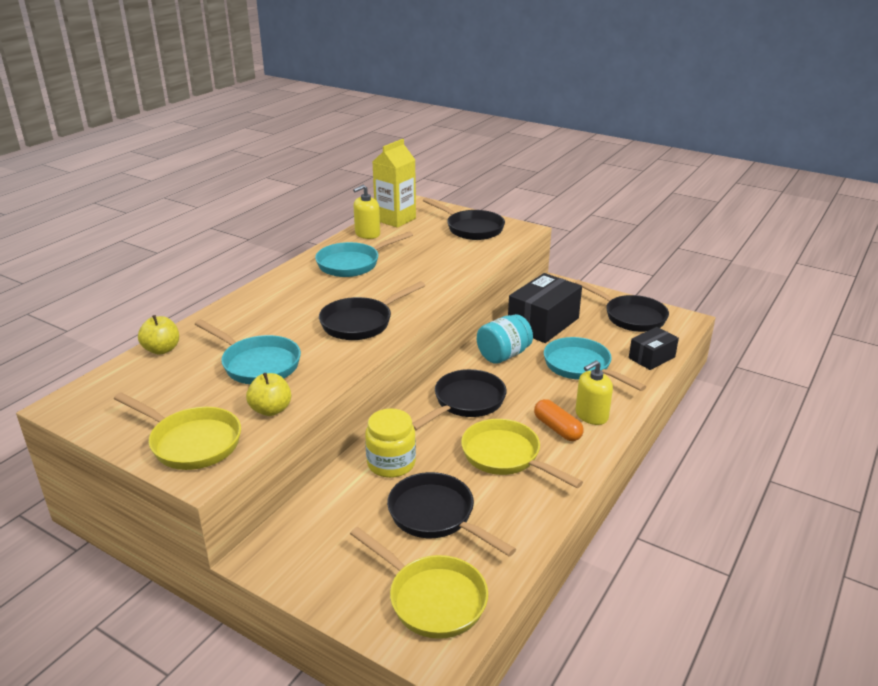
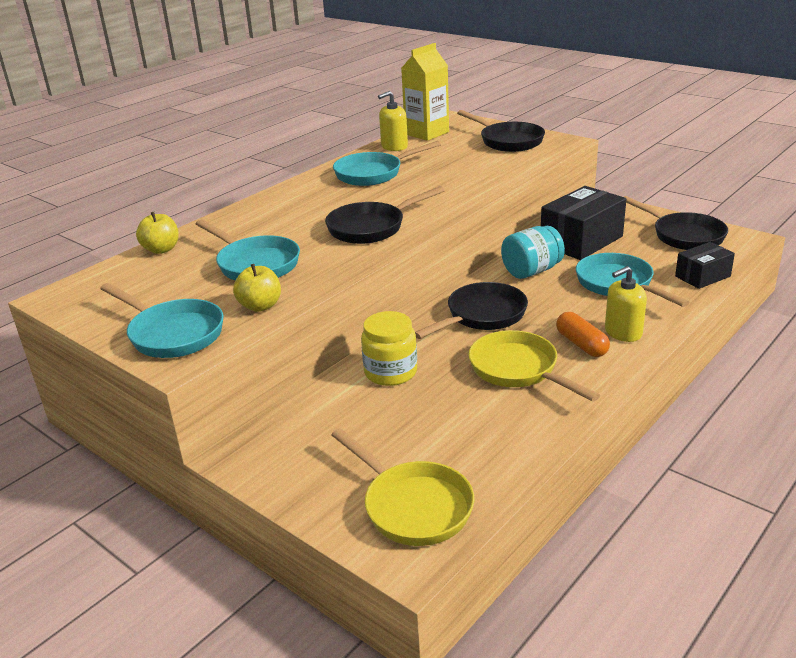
camera: 10 degrees right, 0 degrees up
(191, 442) = (172, 334): yellow pan -> turquoise pan
(436, 516) = (431, 425): black pan -> none

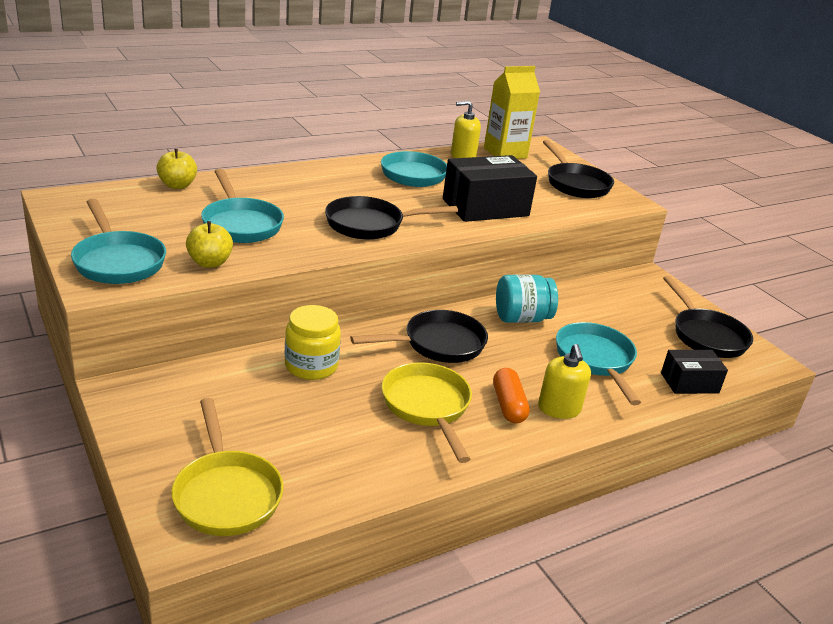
camera: 15 degrees right, 0 degrees up
(581, 241) = (596, 306): black box -> black box (485, 207)
(623, 332) = (559, 409): yellow soap dispenser -> yellow soap dispenser turned 90 degrees counterclockwise

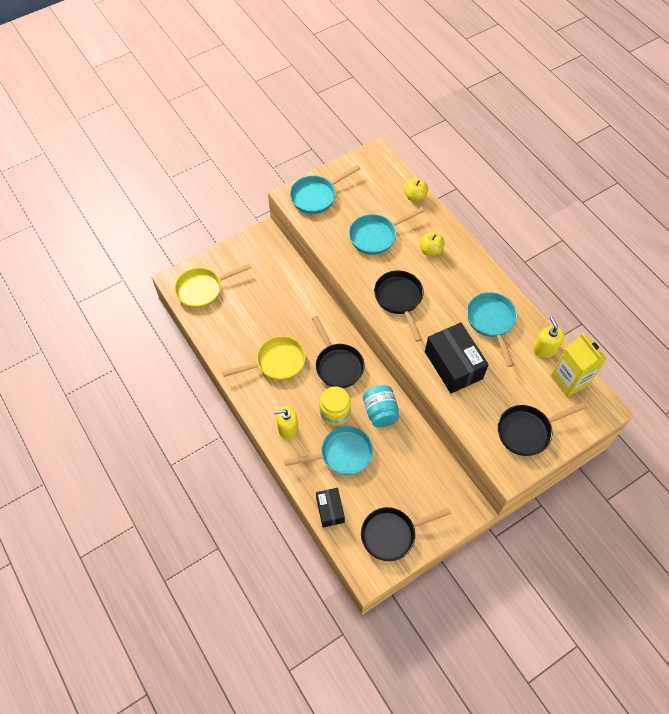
camera: 90 degrees right, 30 degrees up
(210, 263) = (326, 232): yellow apple -> yellow apple (430, 250)
(311, 366) = (302, 306): yellow jar -> yellow jar (335, 412)
(508, 405) = (286, 402): orange capsule -> none

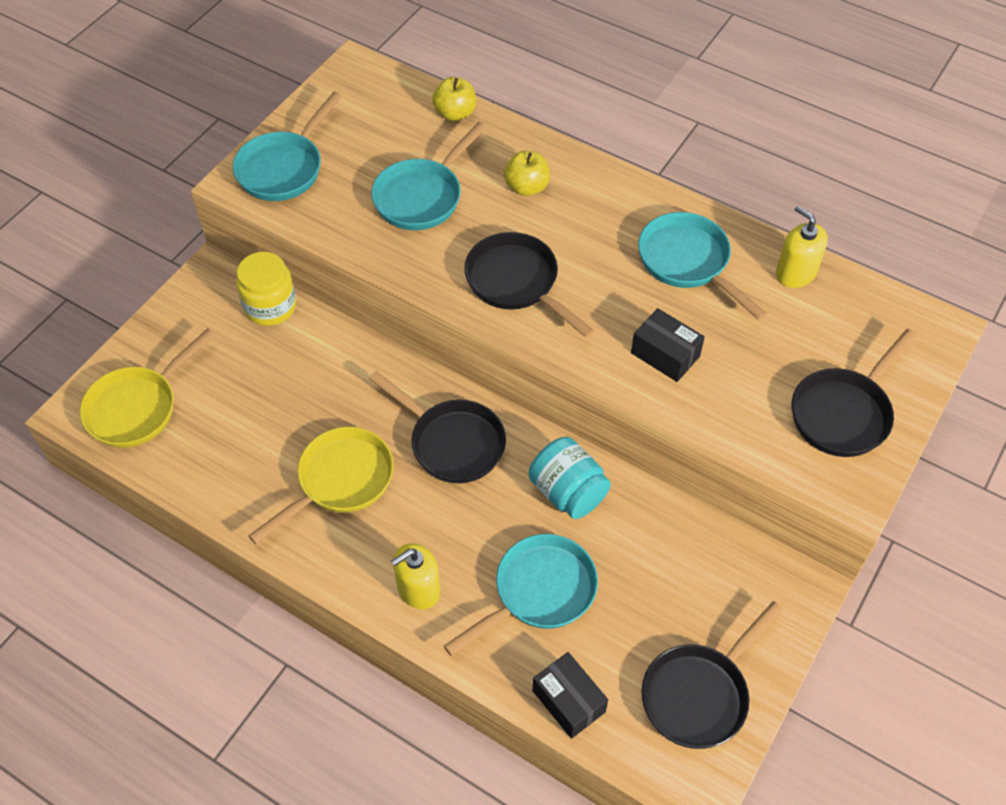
camera: 25 degrees left, 5 degrees down
(335, 412) = (489, 525): yellow jar -> yellow jar (270, 306)
(453, 365) = (665, 354): black box -> black box, size x0.58
(569, 380) = (861, 306): yellow carton -> none

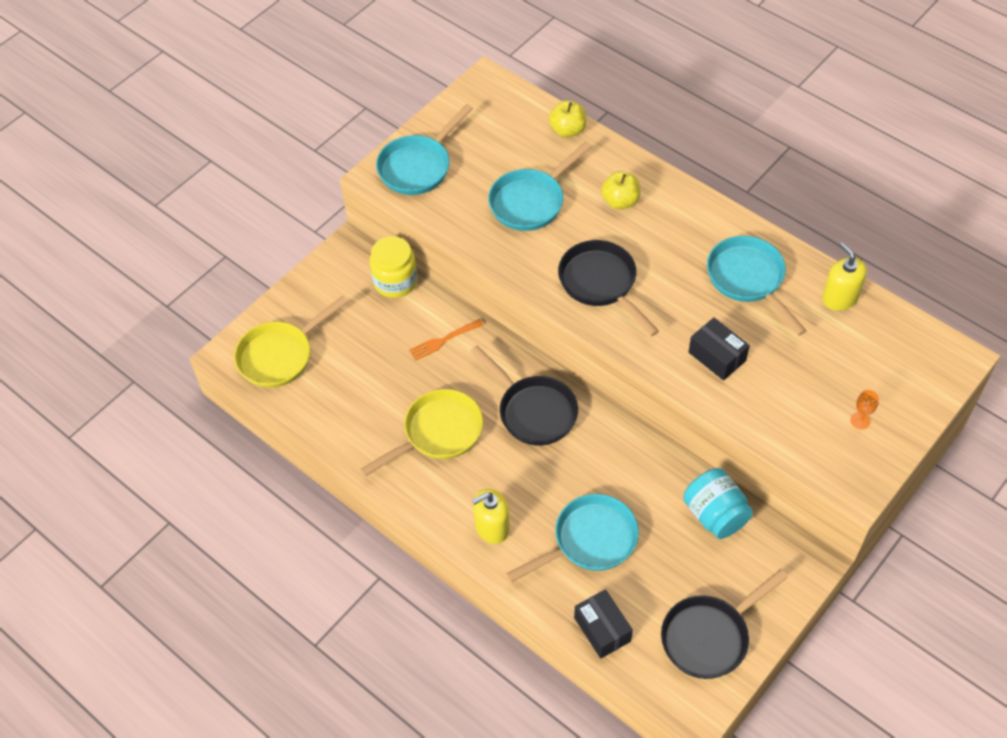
camera: 10 degrees right, 0 degrees up
(335, 369) = (444, 340): none -> orange fork
(568, 492) = (624, 462): turquoise jar -> turquoise jar (715, 514)
(844, 413) = (860, 420): black pan -> orange goblet

